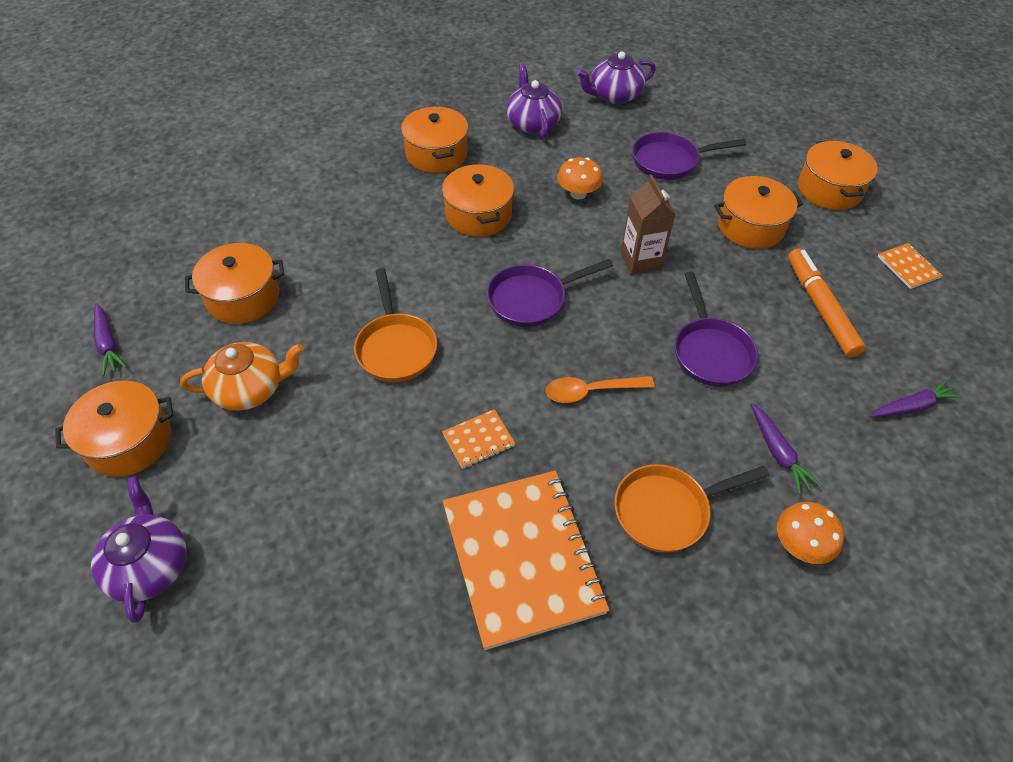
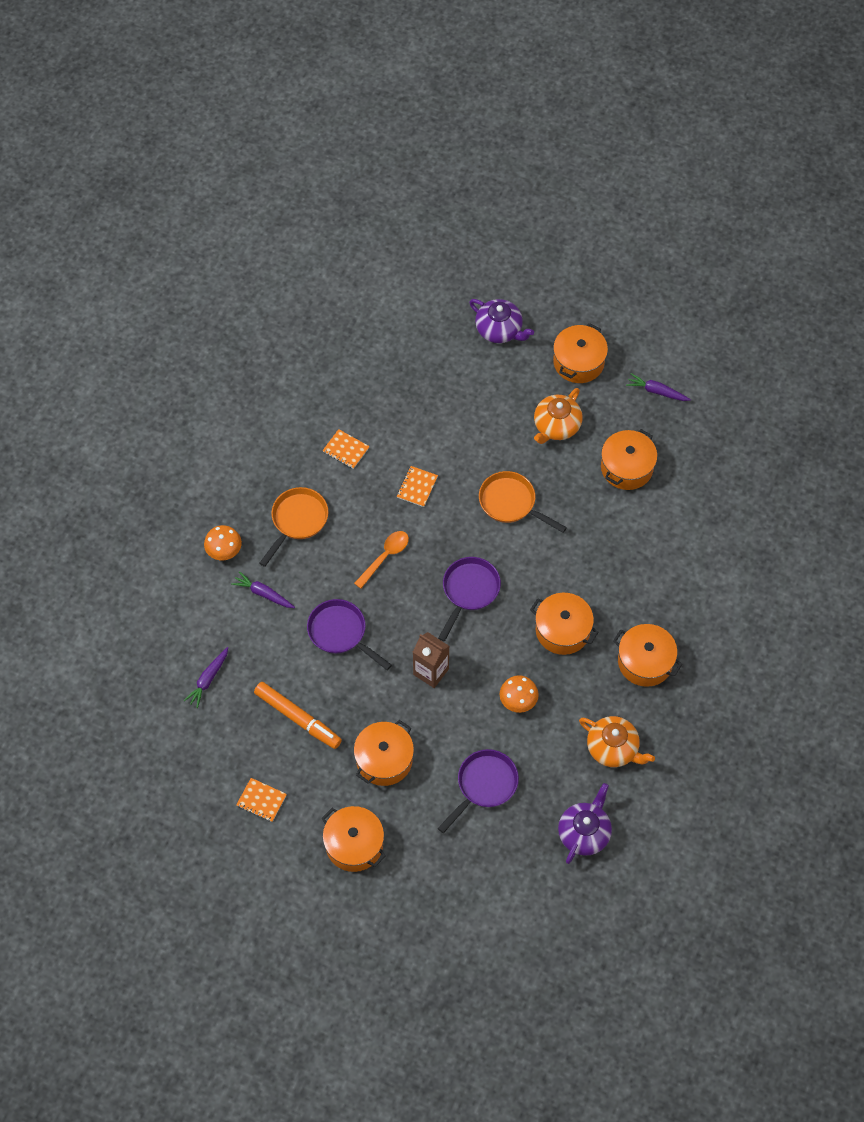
camera: 140 degrees right, 10 degrees up
(522, 558) = (346, 450): orange notebook -> orange notebook, size x0.42
(532, 123) = (613, 748): purple teapot -> orange teapot

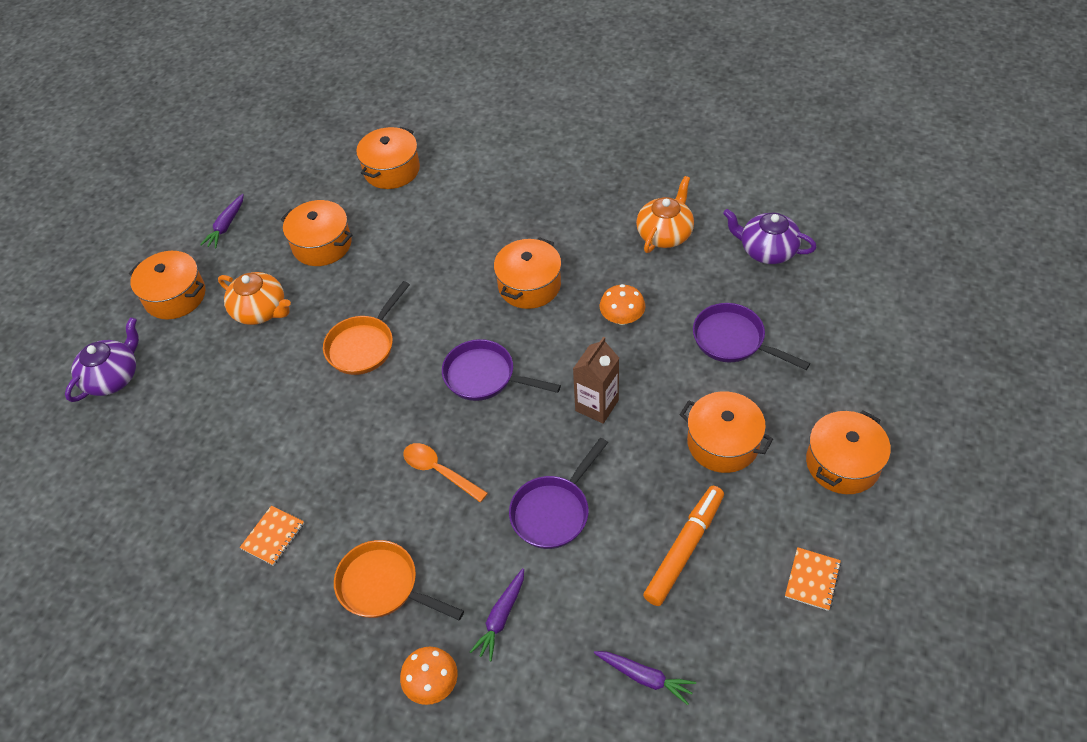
camera: 90 degrees left, 10 degrees down
(417, 487) = (336, 445): orange notebook -> none
(645, 662) = (560, 215): orange pot -> orange pot (392, 170)

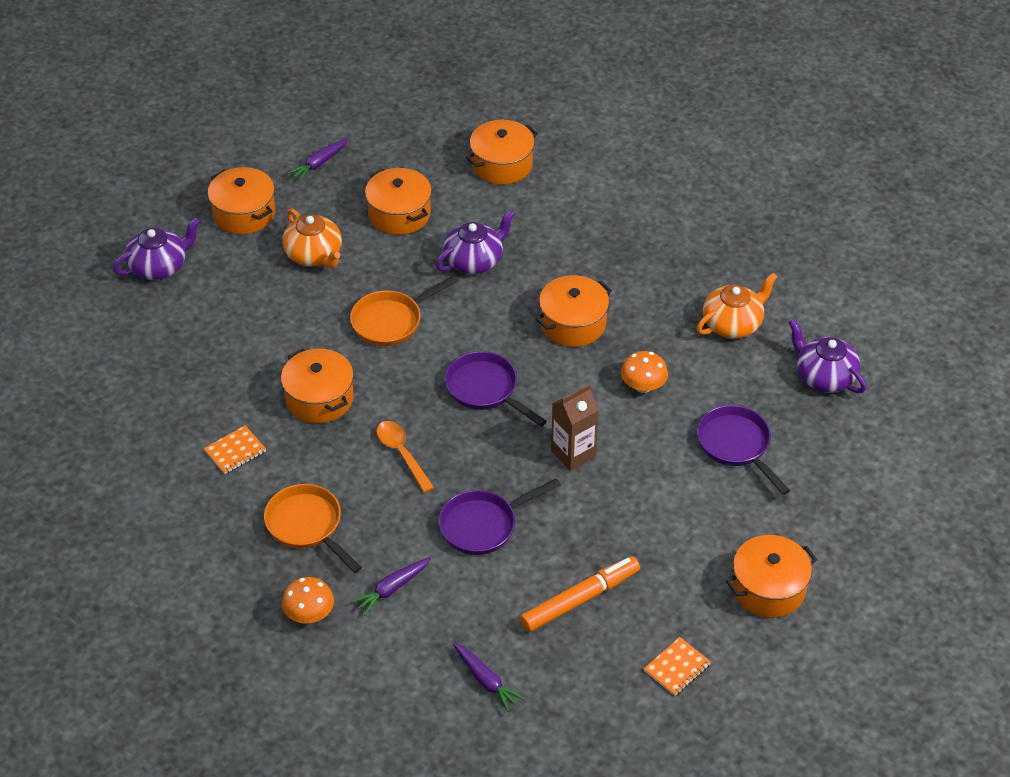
camera: 20 degrees right, 5 degrees down
(411, 261) = (474, 260): none -> purple teapot
(723, 443) = (669, 529): orange pot -> orange pot (319, 398)

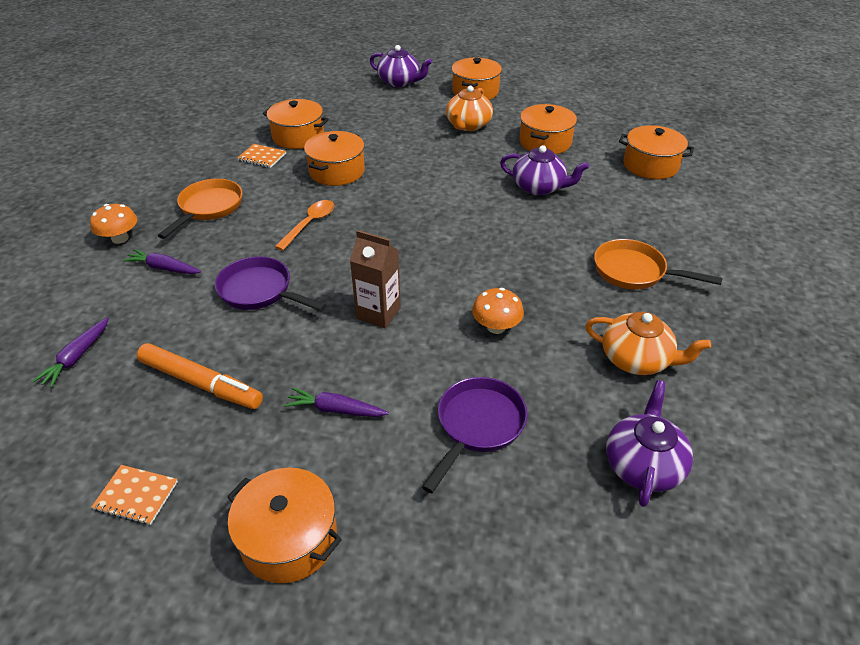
camera: 60 degrees right, 5 degrees down
(319, 163) = (551, 100): purple carrot -> purple carrot (335, 410)
(391, 321) = (439, 174): orange pan -> orange pan (634, 272)
(486, 390) = (410, 240): purple pan -> none
(573, 323) = (527, 259): orange pot -> orange pot (298, 136)

